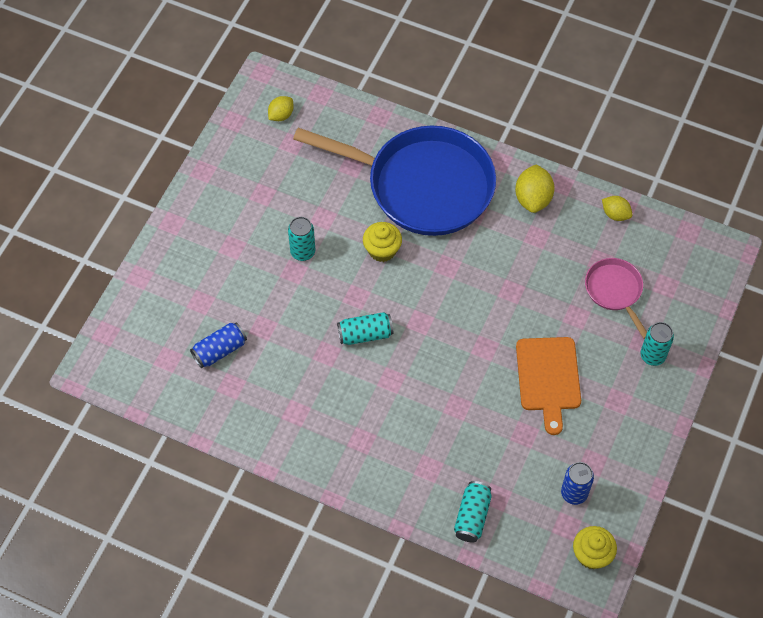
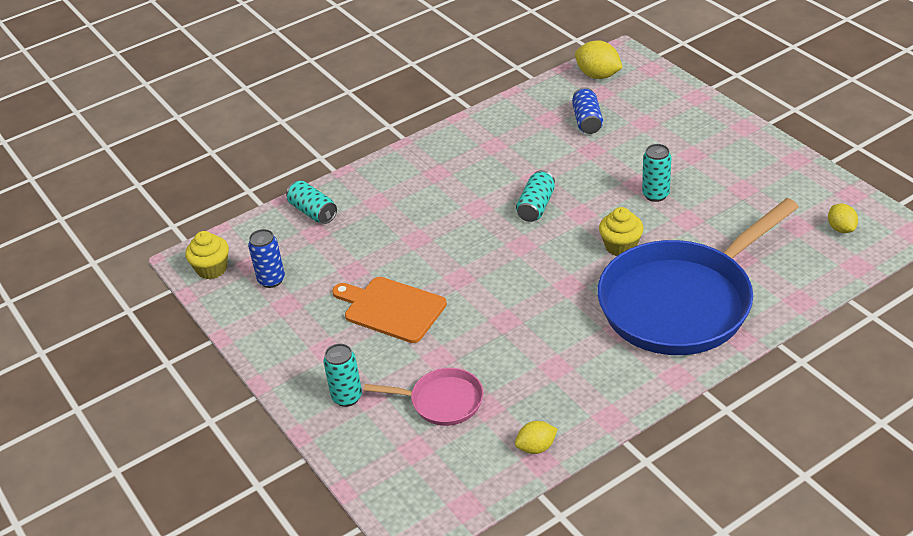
camera: 125 degrees right, 20 degrees down
(533, 199) = (606, 384): yellow lemon -> yellow lemon (598, 75)

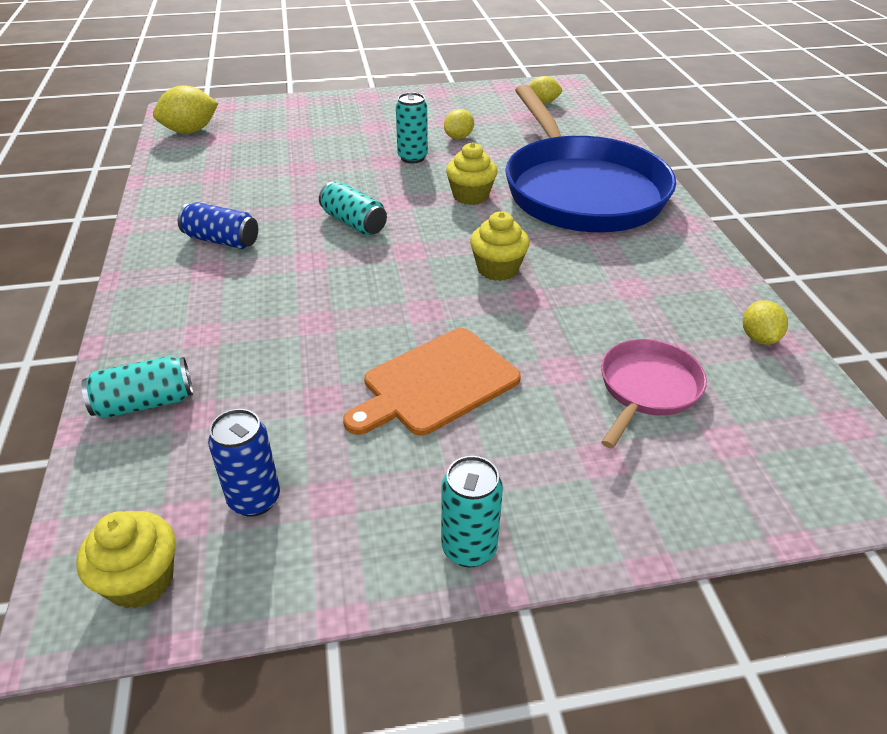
camera: 70 degrees left, 0 degrees up
(347, 397) = (592, 482): turquoise can -> turquoise can (469, 548)
(529, 294) = (497, 269): none -> yellow cupcake
(587, 121) = (253, 156): blue can -> blue can (222, 240)
(715, 205) = (458, 137): none -> yellow lemon

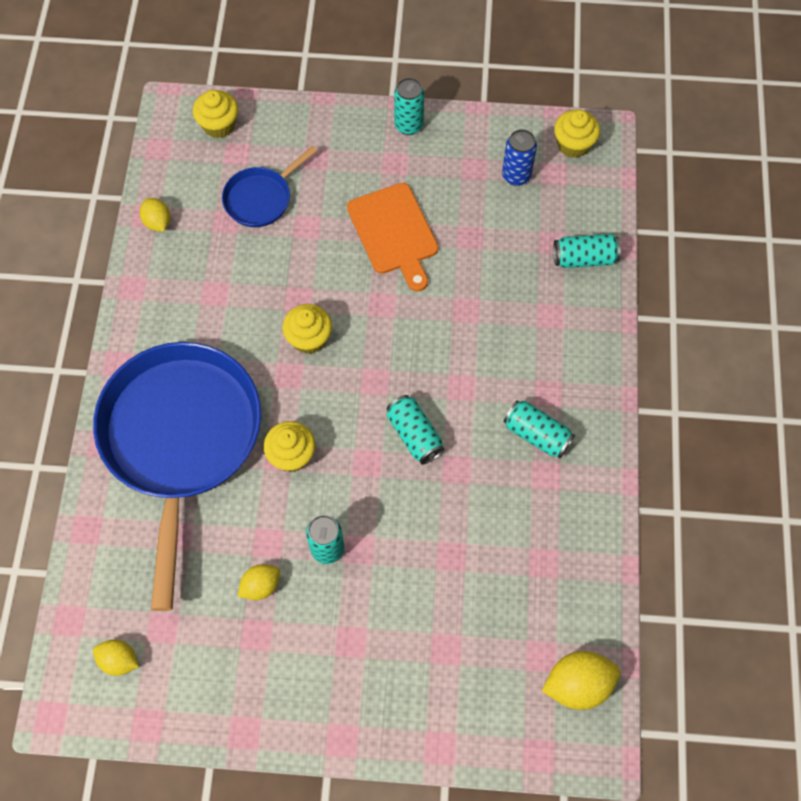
camera: 165 degrees left, 25 degrees up
(222, 240) = (536, 434): blue can -> turquoise can
(436, 383) = (394, 233): orange cutting board -> orange cutting board turned 90 degrees clockwise
(647, 389) = (261, 198): pink pan -> blue pan
(758, 338) = (158, 222): yellow lemon -> yellow lemon turned 45 degrees counterclockwise
(790, 476) = (219, 125): none -> yellow cupcake

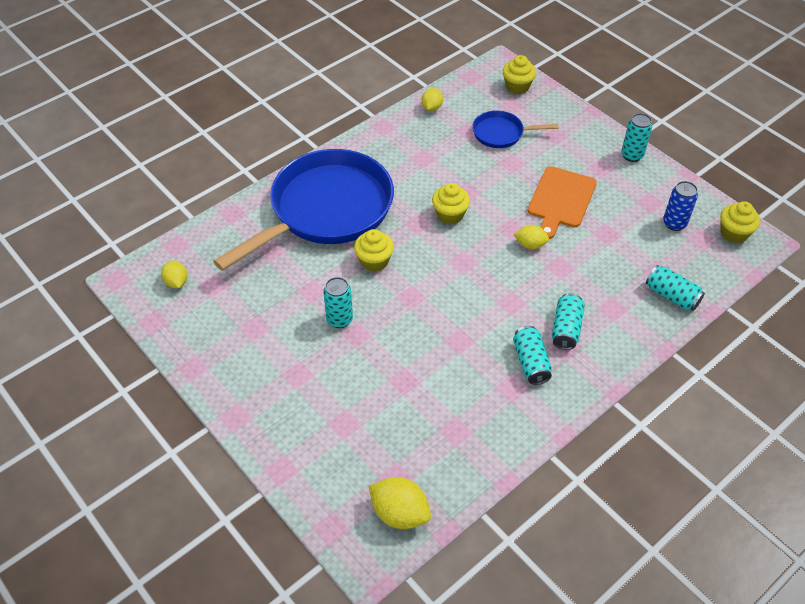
camera: 45 degrees right, 15 degrees down
(261, 586) = (284, 308): yellow lemon -> yellow lemon (530, 245)
(414, 435) = (455, 304): turquoise can -> turquoise can (566, 328)

